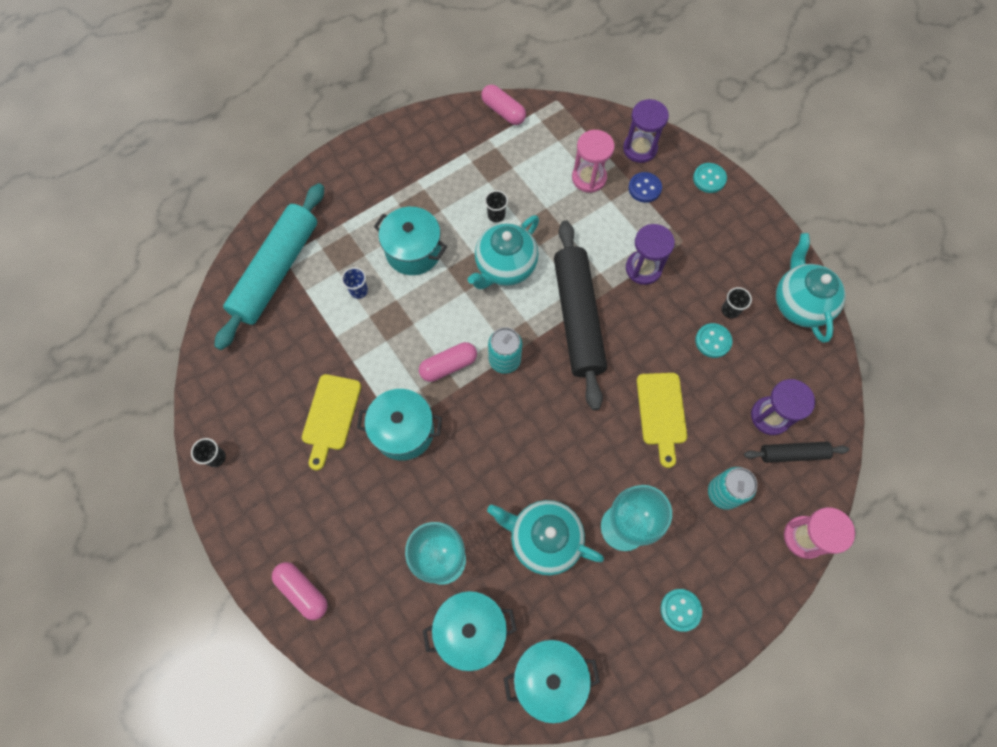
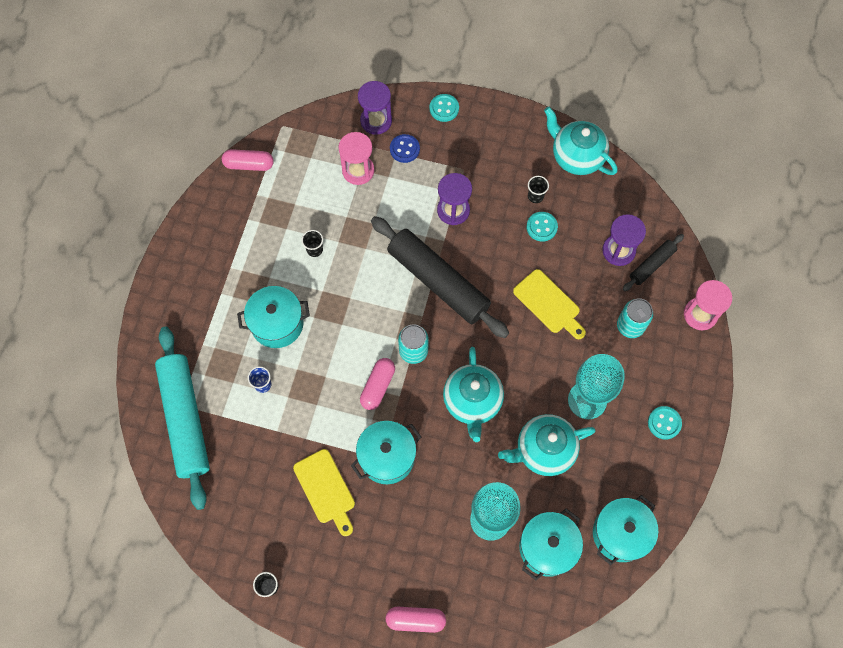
camera: 40 degrees left, 0 degrees up
(505, 267) = (355, 284): turquoise teapot -> turquoise teapot (472, 402)

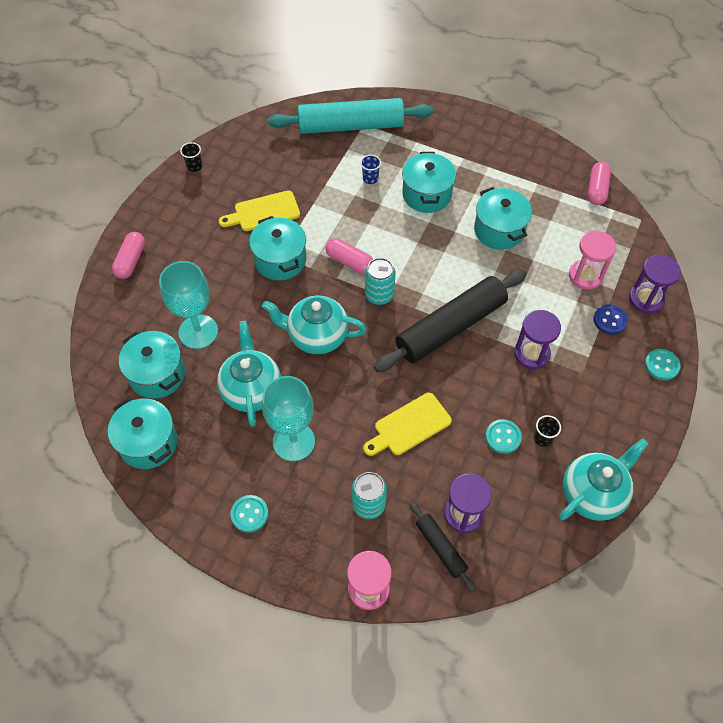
camera: 100 degrees right, 10 degrees down
(314, 250) = (499, 230): black cup -> turquoise pot

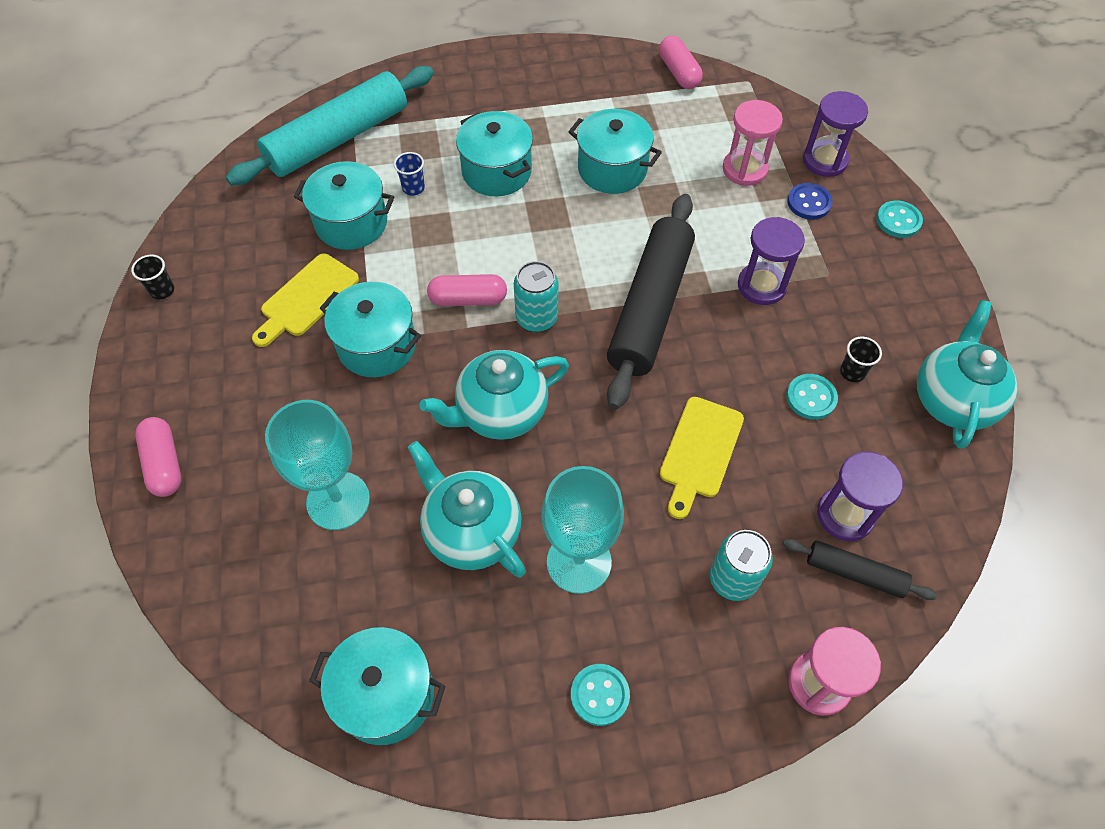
camera: 35 degrees left, 0 degrees up
(157, 374) = (324, 593): turquoise pot -> turquoise pot (351, 223)

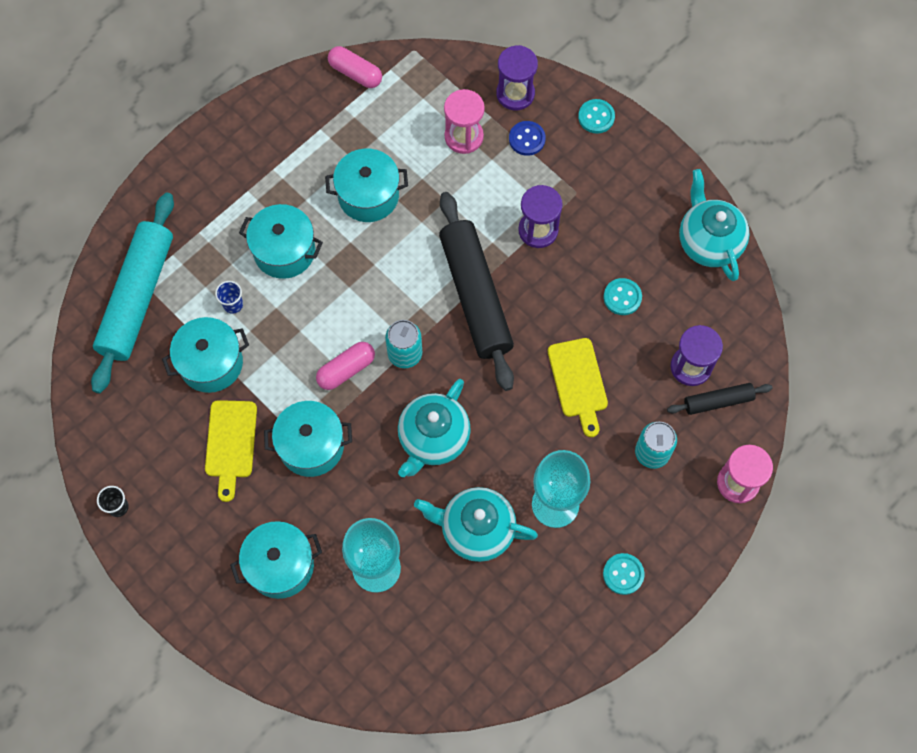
camera: 35 degrees left, 10 degrees up
(164, 463) = (239, 623): pink capsule -> none
(385, 694) = (502, 660): turquoise pot -> turquoise pot (280, 565)
(852, 372) = (636, 261): black cup -> none

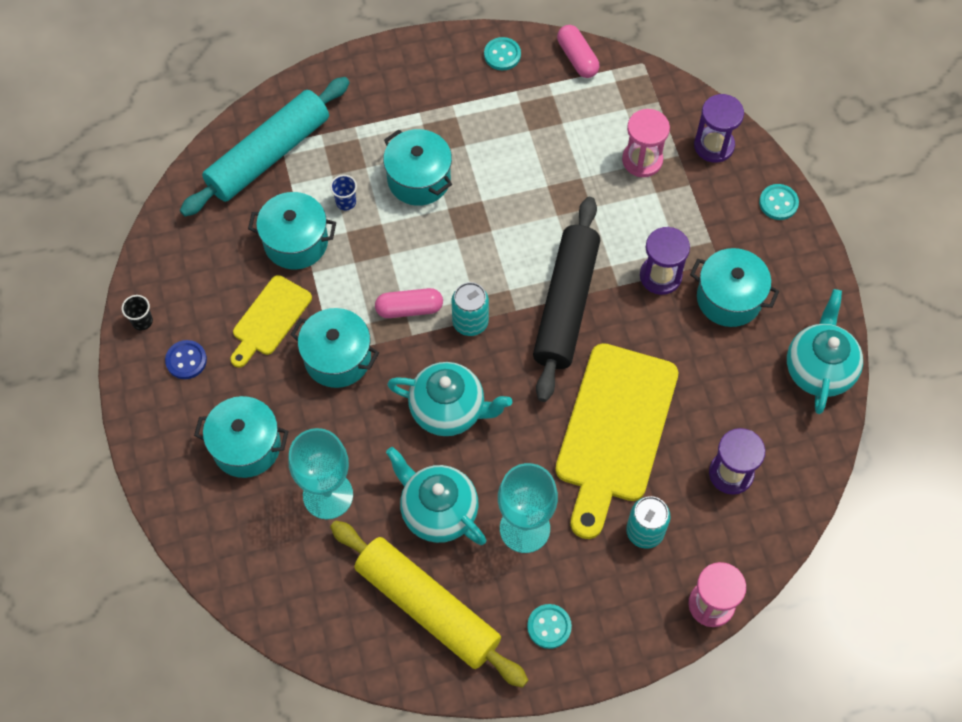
camera: 30 degrees right, 5 degrees down
(368, 195) = (523, 169): turquoise pot -> turquoise pot (729, 298)
(433, 439) = (449, 410): turquoise teapot -> turquoise teapot turned 135 degrees counterclockwise
(516, 615) = (427, 607): none -> yellow rolling pin
(527, 139) = (700, 190): blue button -> blue button (186, 360)
(578, 382) = (614, 430): yellow cutting board -> yellow cutting board, size x1.87
(622, 297) = (703, 376): turquoise button -> turquoise button (502, 55)
(718, 401) = (738, 519): black rolling pin -> none

